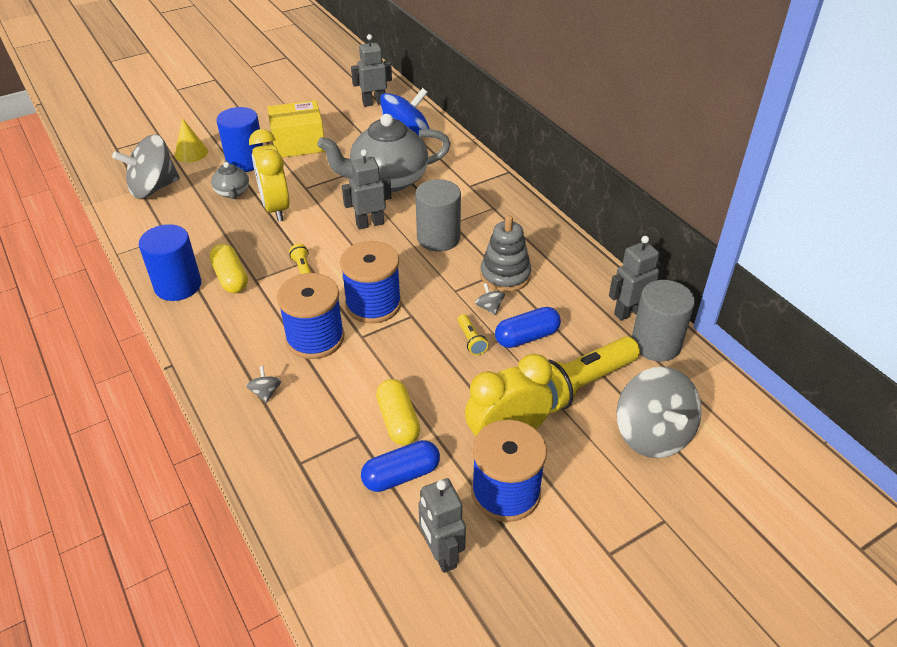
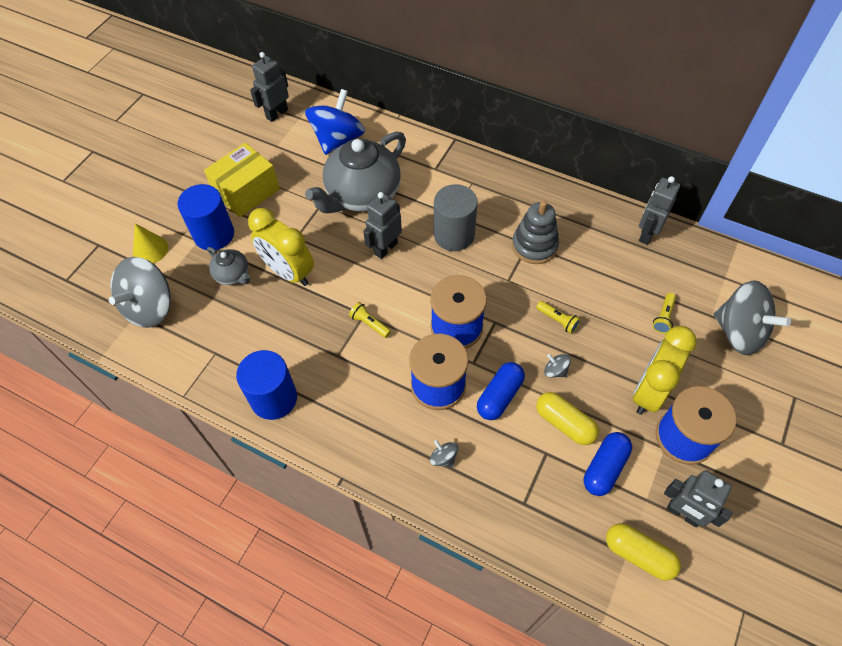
camera: 30 degrees left, 15 degrees up
(231, 278) = (314, 365): yellow capsule -> yellow capsule (638, 554)
(489, 307) = (547, 282): grey spinning top -> grey spinning top (555, 371)
(527, 337) = (594, 295): blue capsule -> blue capsule (499, 396)
(581, 385) = (663, 317): yellow flashlight -> yellow flashlight, size x0.44
(656, 344) = (685, 253): grey cylinder -> none

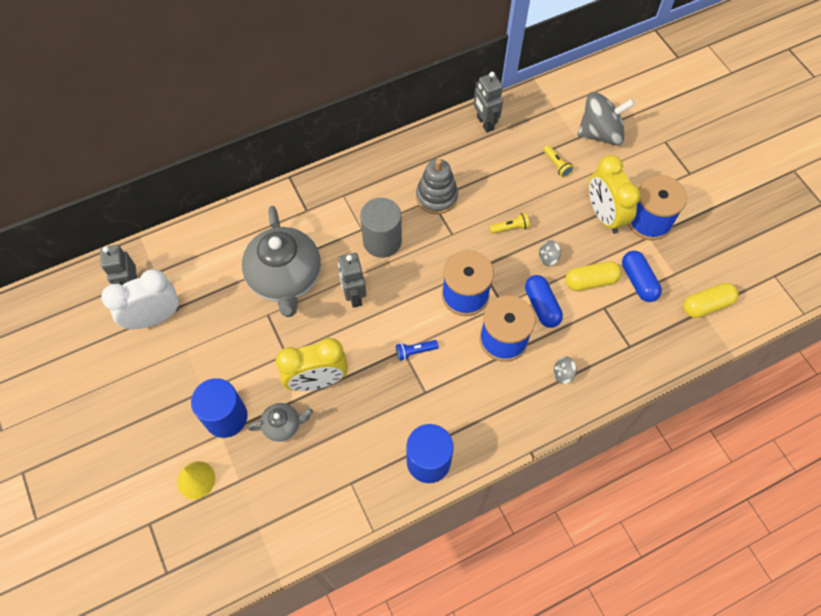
camera: 55 degrees left, 5 degrees up
(150, 307) = (260, 512): grey spinning top -> none
(246, 191) = (201, 364): yellow box -> none
(263, 141) = (154, 317): none -> white clock
(337, 139) = (209, 259): blue spinning top -> none
(369, 324) = (415, 351): yellow flashlight -> blue flashlight
(683, 514) = (697, 261): grey robot -> none

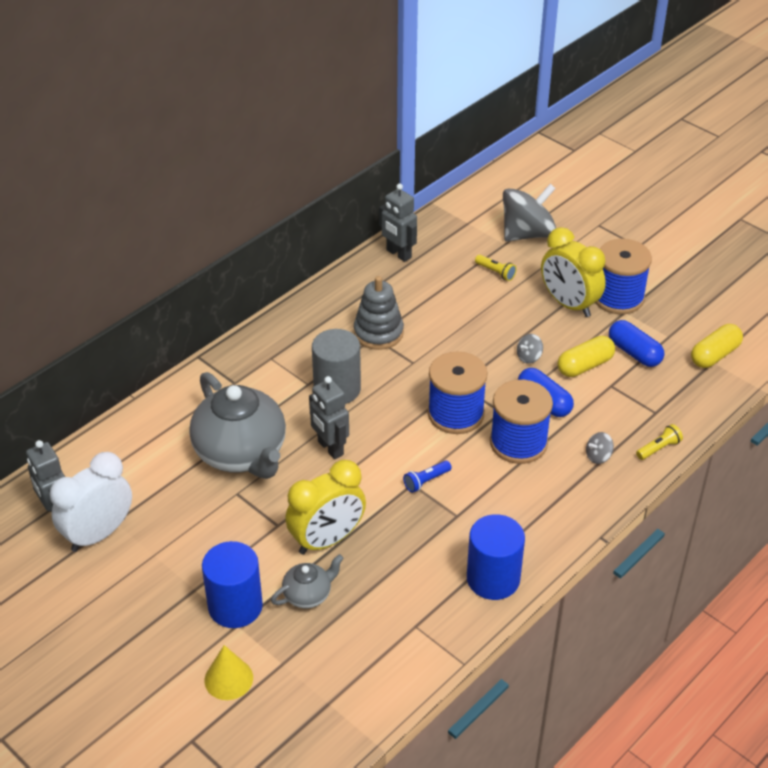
camera: 20 degrees left, 20 degrees down
(510, 227) = (474, 340): yellow flashlight -> yellow flashlight (659, 448)

